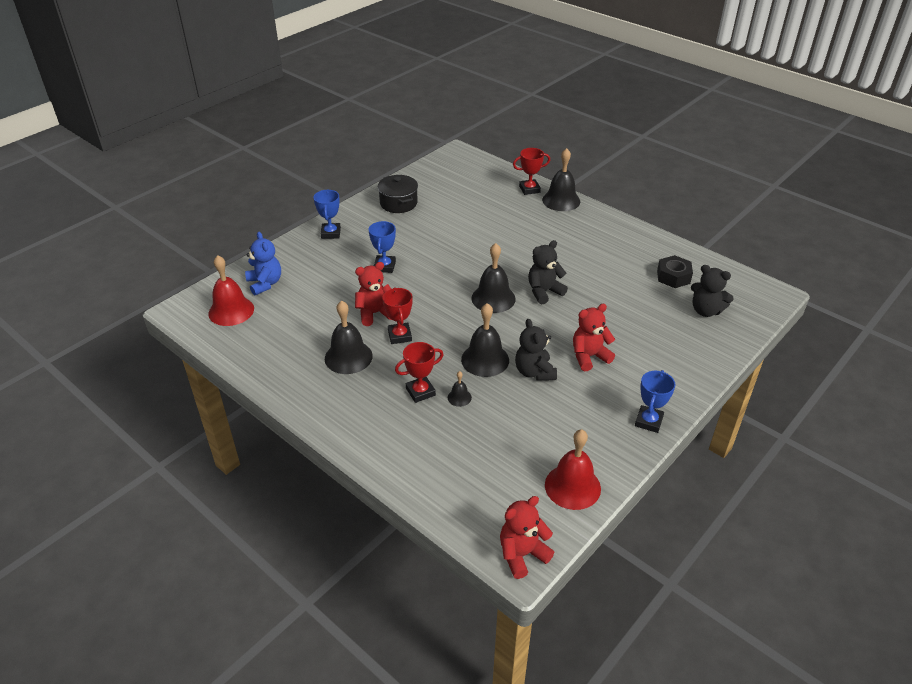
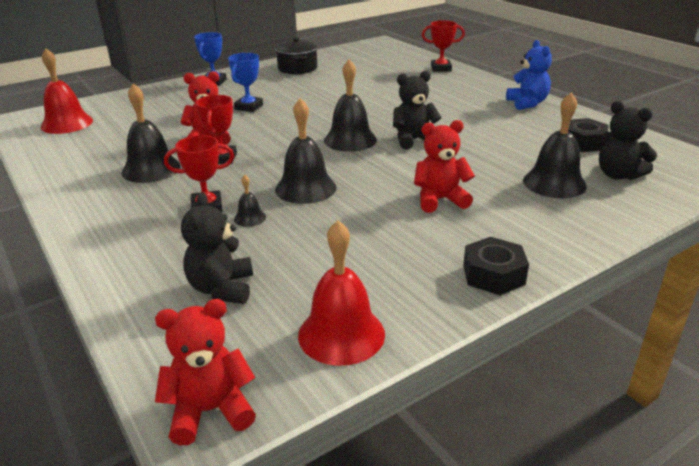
camera: 15 degrees right, 10 degrees down
(265, 283) = (118, 108): blue teddy bear -> blue teddy bear (527, 103)
(534, 372) = (360, 206): black teddy bear -> black teddy bear (222, 288)
(561, 200) = (471, 78): black bell -> black bell (554, 183)
(648, 421) = (493, 275): blue trophy -> black nut

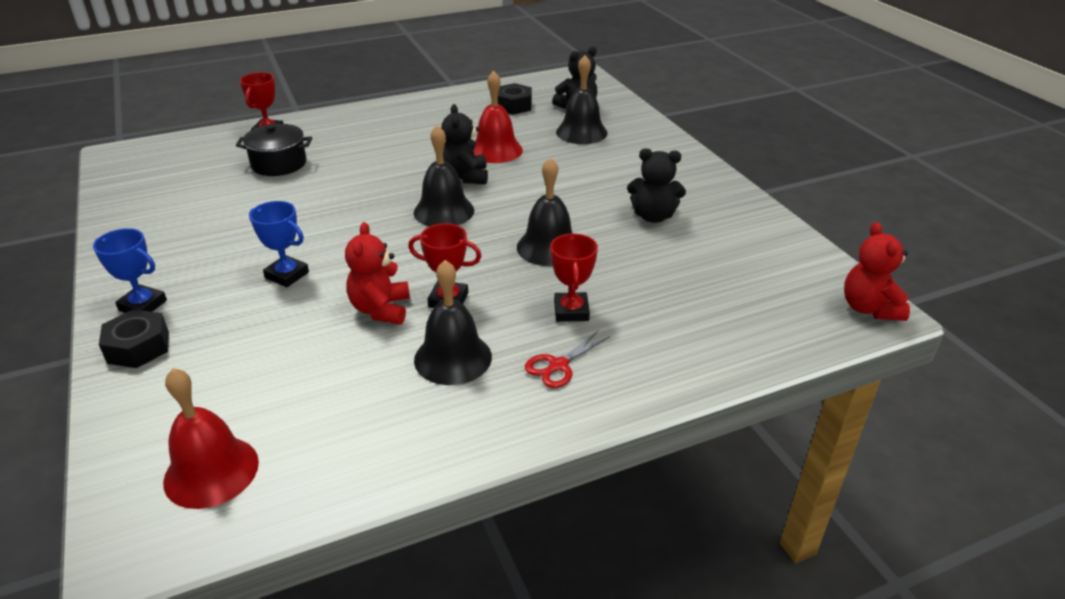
camera: 80 degrees left, 5 degrees up
(134, 208) = (558, 366): none -> red scissors
(222, 288) = (723, 302): black teddy bear -> black teddy bear (653, 216)
(250, 218) = (602, 283): black bell -> none
(297, 68) = (158, 227): black pot -> black pot (279, 164)
(341, 334) = (781, 249): red bell -> red bell (496, 150)
(440, 200) = (595, 183): red teddy bear -> none
(493, 275) = (710, 180): black nut -> black nut (138, 347)
(527, 103) = (412, 109): blue teddy bear -> none

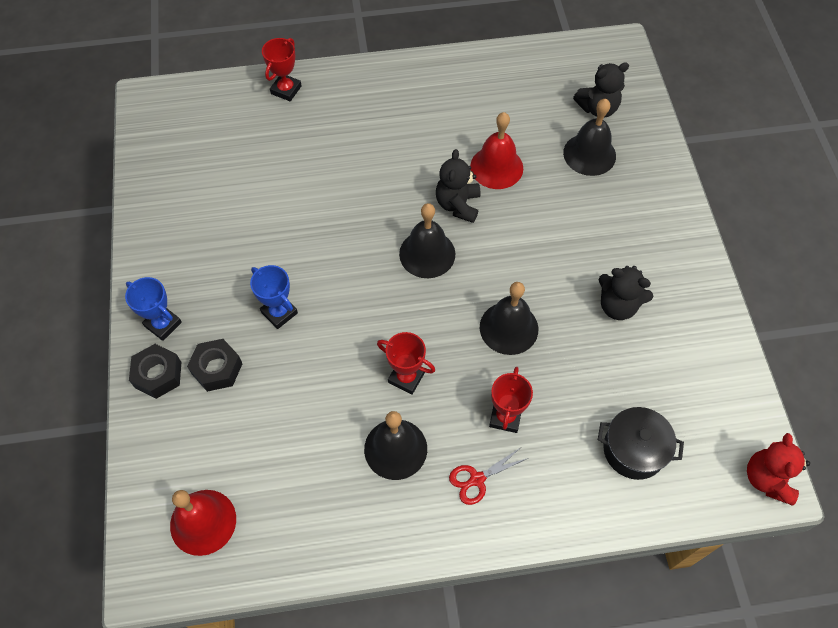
camera: 15 degrees right, 25 degrees up
(279, 164) = (290, 146): black pot -> black pot (634, 450)
(381, 309) = (349, 376): red teddy bear -> none
(513, 106) = (533, 92): black nut -> black nut (217, 368)

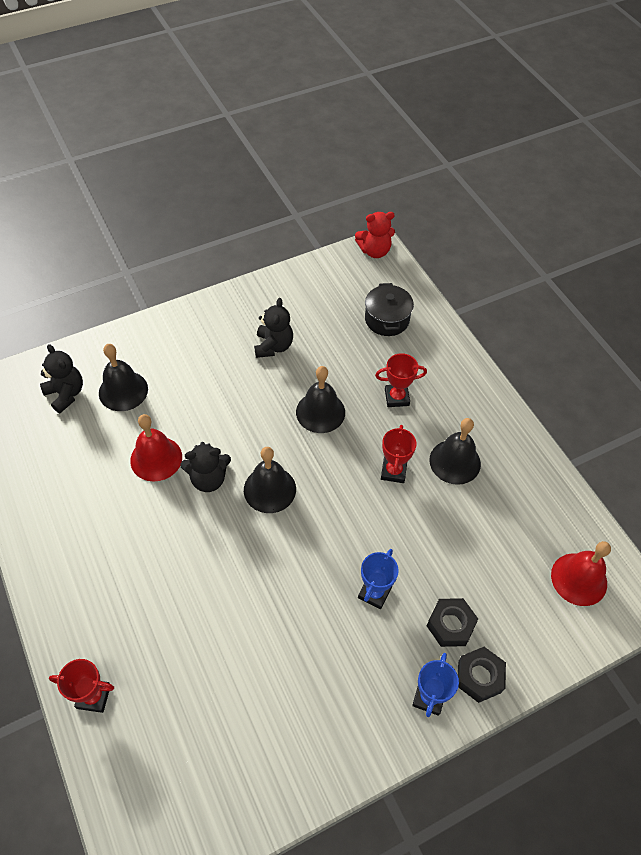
camera: 110 degrees left, 5 degrees down
(477, 479) = (452, 404): red scissors -> none

